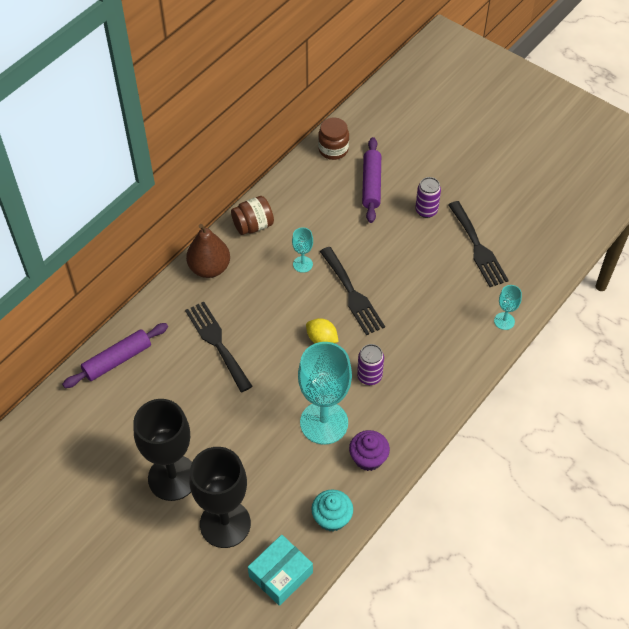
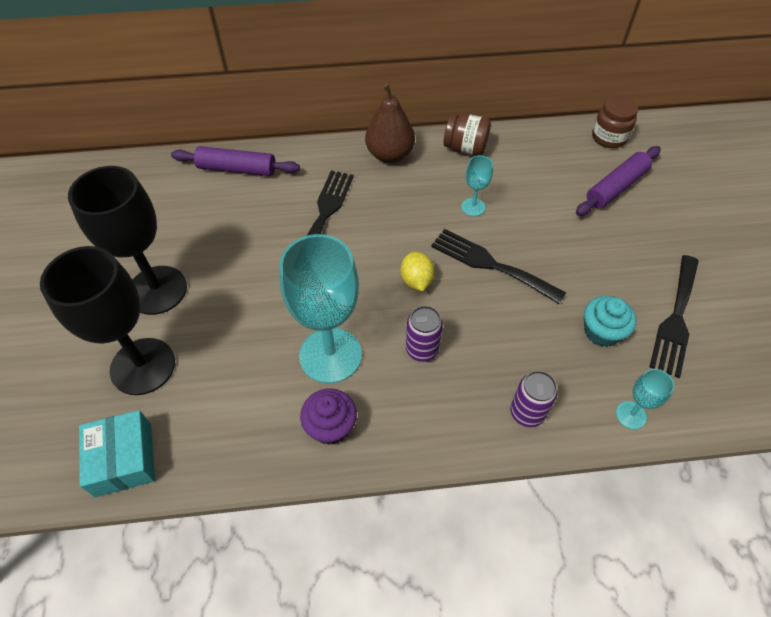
camera: 45 degrees right, 0 degrees up
(280, 574) = (123, 459): turquoise box -> turquoise box turned 75 degrees clockwise
(332, 518) = (229, 451): turquoise cupcake -> turquoise cupcake (601, 331)
(352, 294) = (491, 264): black fork -> black fork turned 105 degrees clockwise
(426, 210) = (651, 246): purple can -> purple can (527, 413)

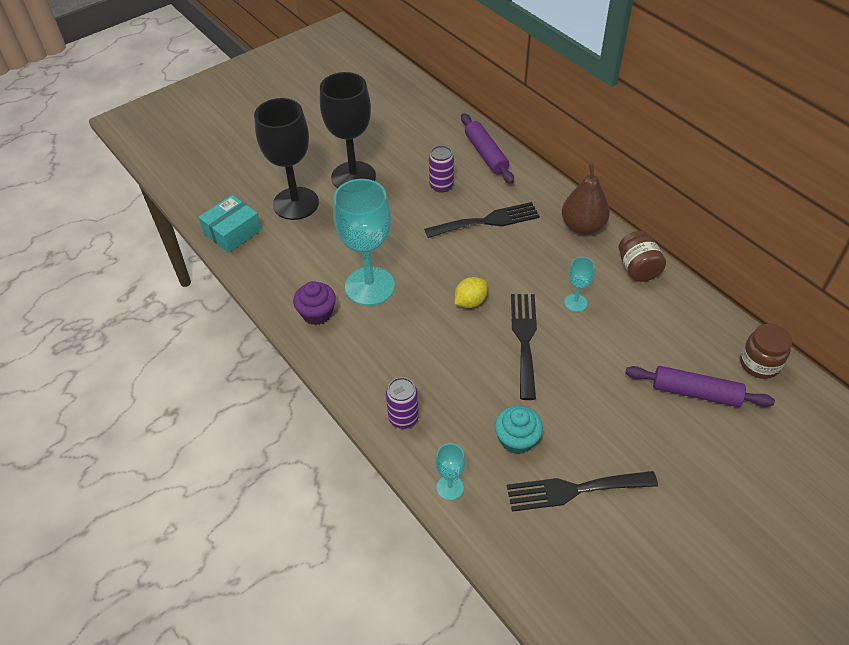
camera: 60 degrees right, 5 degrees down
(422, 350) = (411, 333): purple can -> purple can (441, 186)

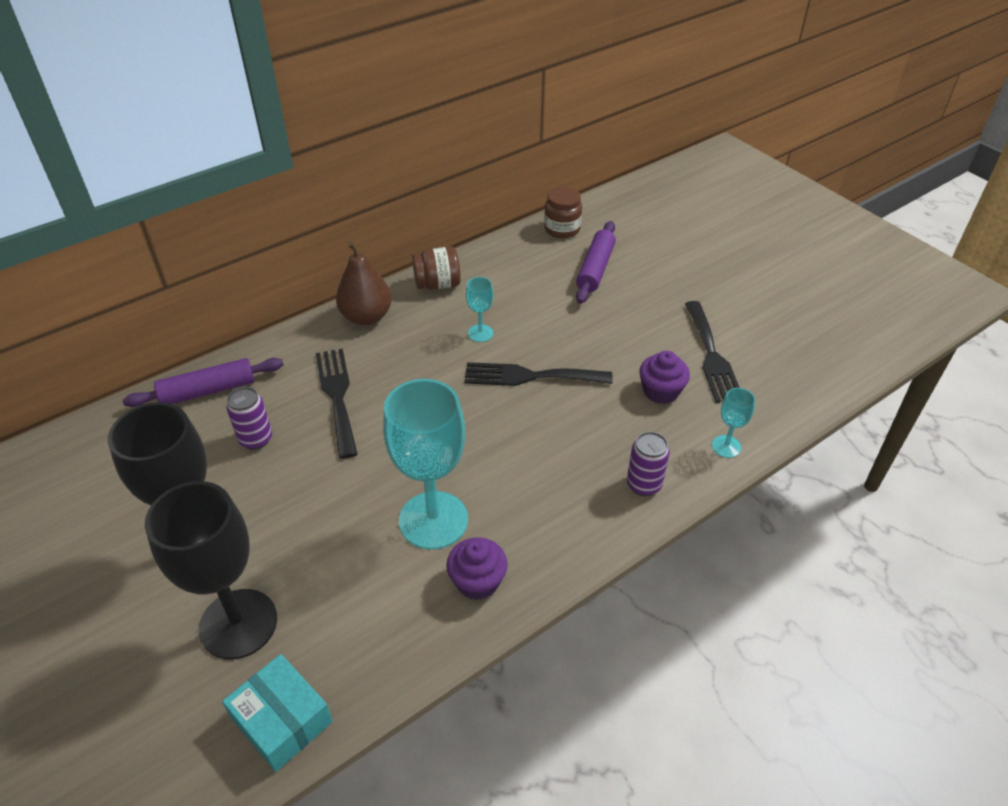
camera: 90 degrees left, 5 degrees down
(470, 302) = (471, 418): yellow lemon -> none
(517, 439) = (661, 391): turquoise cupcake -> purple cupcake

